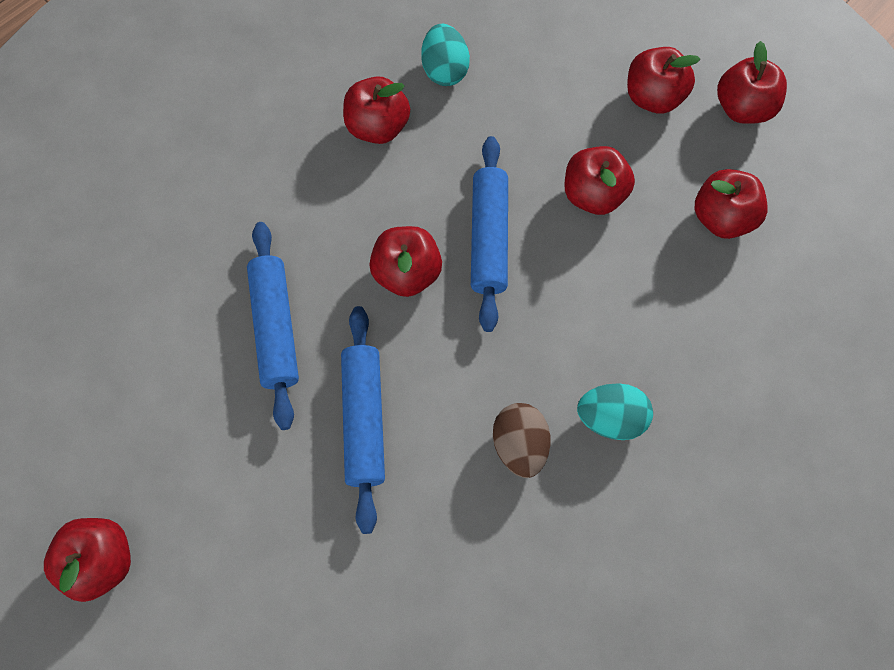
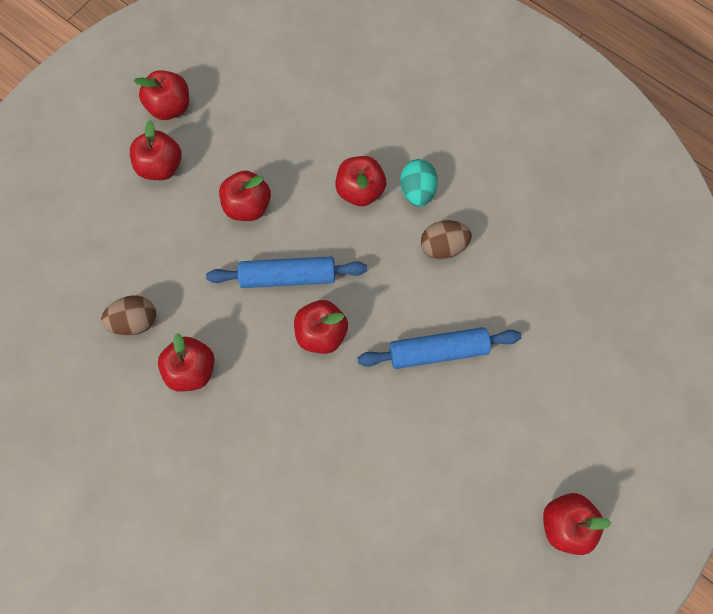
camera: 95 degrees left, 5 degrees up
(275, 328) = (374, 425): blue rolling pin -> none
(444, 70) = (136, 321): turquoise egg -> brown egg
(722, 218) = (263, 122): red apple -> red apple (360, 190)

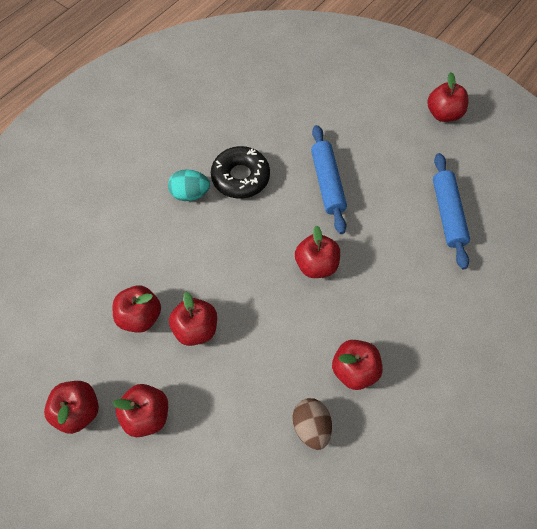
camera: 90 degrees left, 10 degrees down
(288, 276) = (266, 292): blue rolling pin -> blue rolling pin (447, 214)
(360, 190) = (187, 236): red apple -> red apple (140, 316)
(443, 246) = (240, 177): brown egg -> black donut

